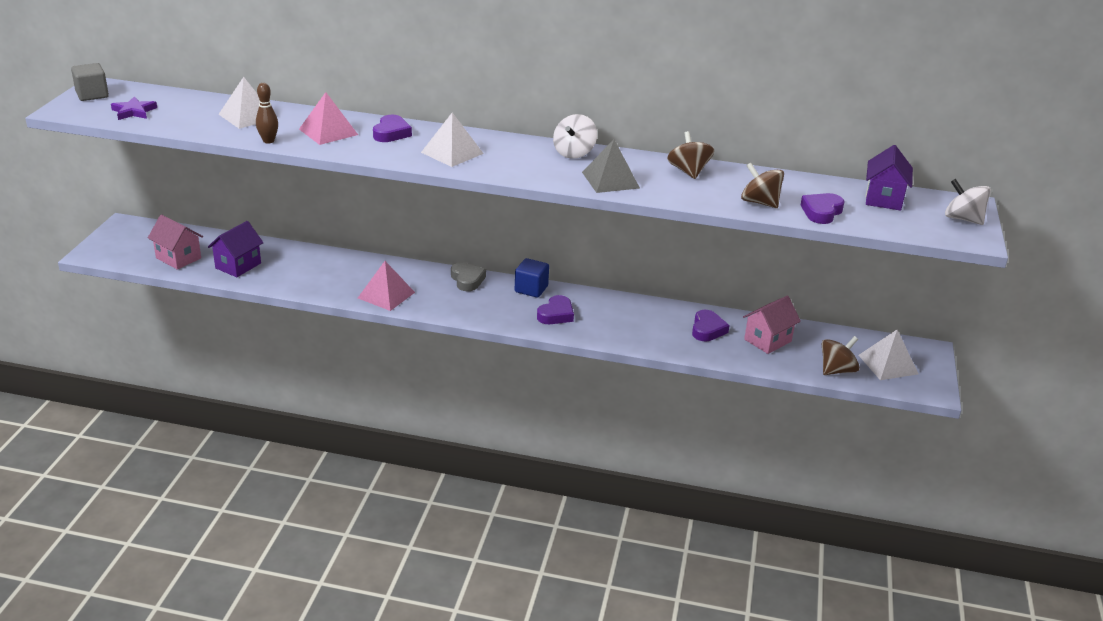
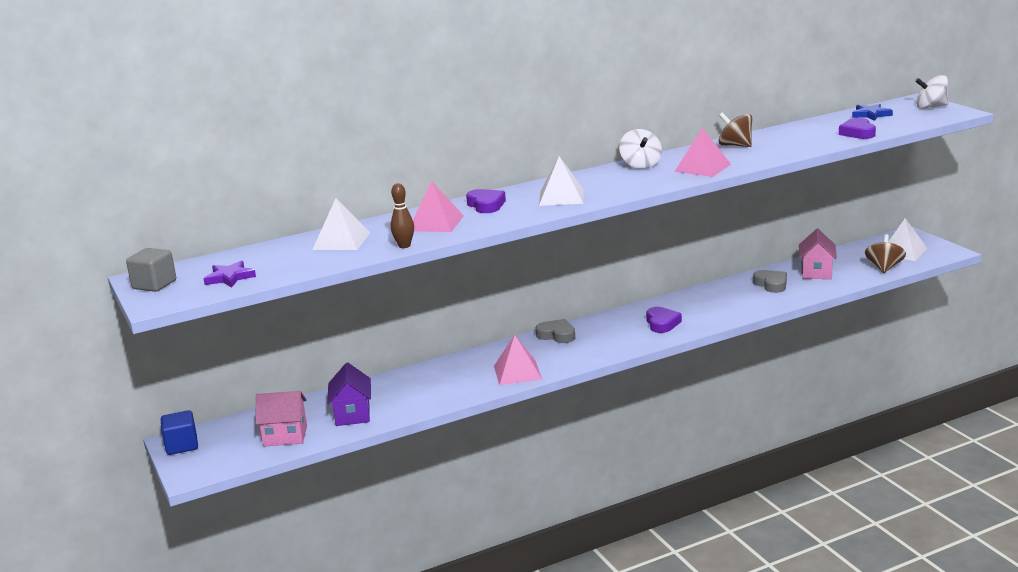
camera: 35 degrees left, 10 degrees down
(531, 289) = (613, 318): blue cube -> blue cube (182, 446)
(610, 180) = (702, 168): grey pyramid -> pink pyramid
(707, 329) = (771, 284): purple heart -> grey heart
(759, 202) = (815, 142): brown spinning top -> none
(883, 199) = (871, 115): purple house -> blue star

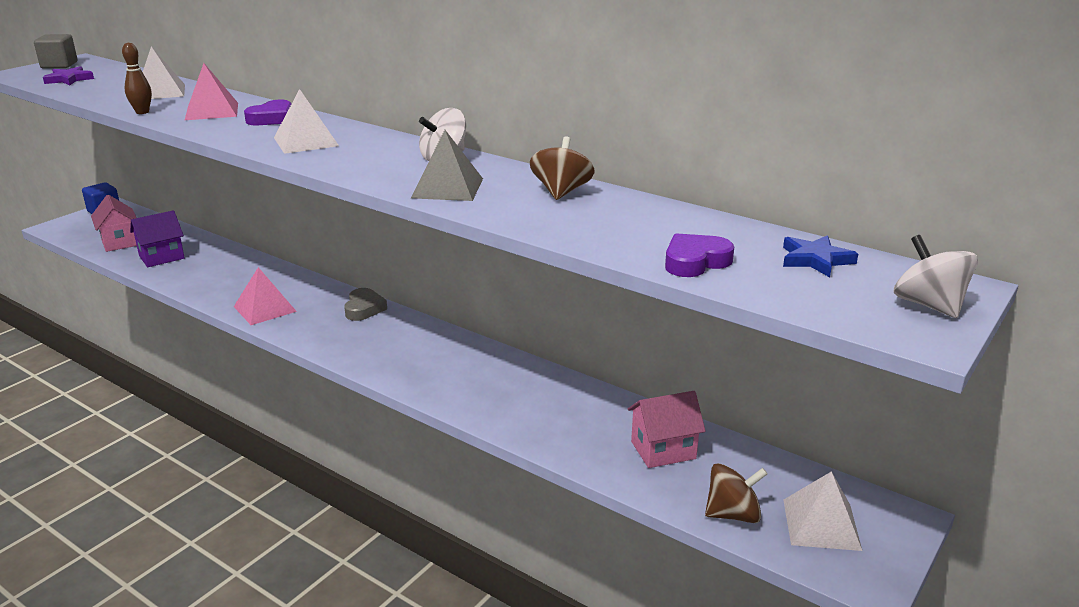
camera: 60 degrees right, 5 degrees up
(662, 323) = (422, 363): purple heart -> none
(702, 168) = (447, 188): pink pyramid -> grey pyramid
(771, 284) = (592, 419): grey heart -> none

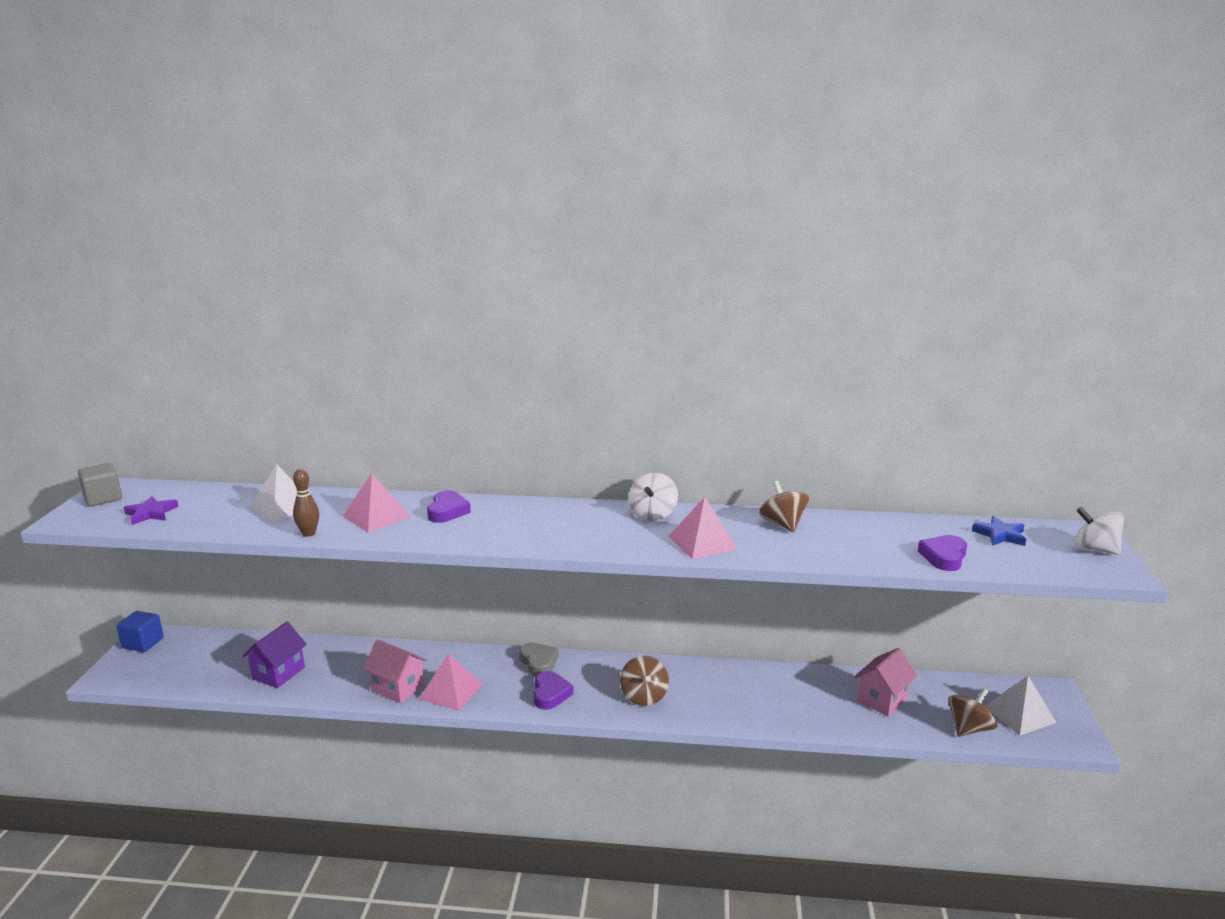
camera: 30 degrees left, 5 degrees down
(119, 242) = (209, 671): pink house -> pink house (397, 688)
(306, 141) = (519, 527): white pyramid -> none
(340, 336) = (550, 694): none -> purple heart
(419, 365) = (644, 696): none -> brown spinning top
(447, 188) = (702, 542): grey pyramid -> pink pyramid

